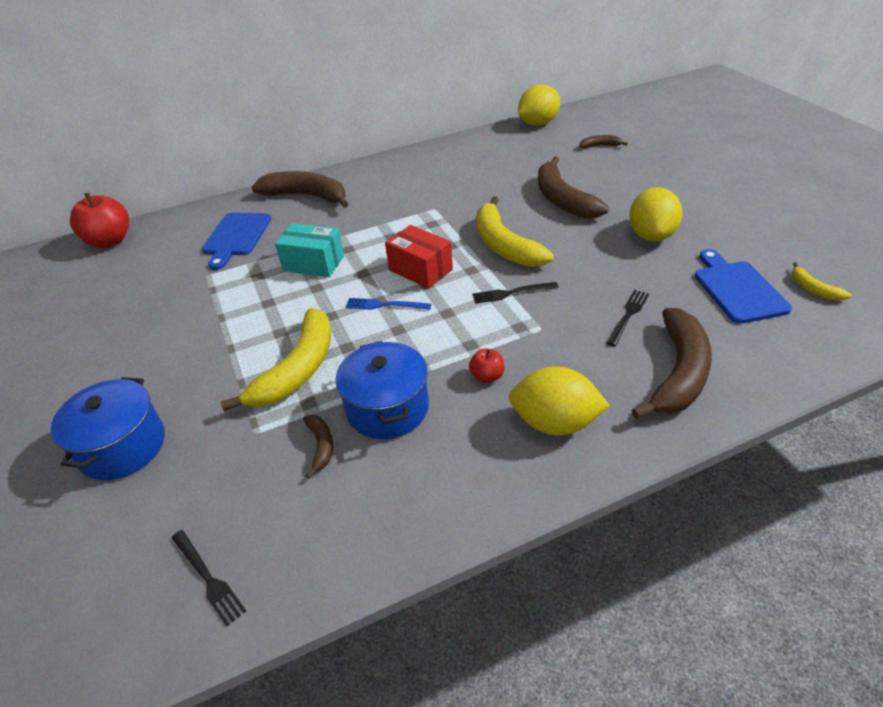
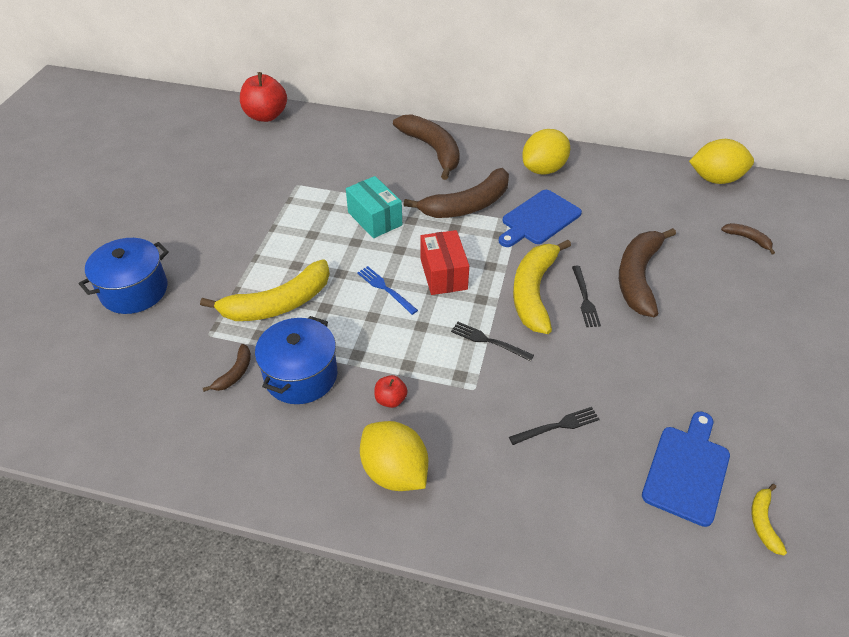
camera: 35 degrees right, 5 degrees up
(208, 578) = (97, 414): black fork -> black fork (585, 299)
(236, 237) = (347, 161): blue cutting board -> blue cutting board (539, 219)
(651, 235) = (675, 365): yellow lemon -> yellow lemon (543, 169)
(678, 373) = (534, 504): brown banana -> brown banana (467, 205)

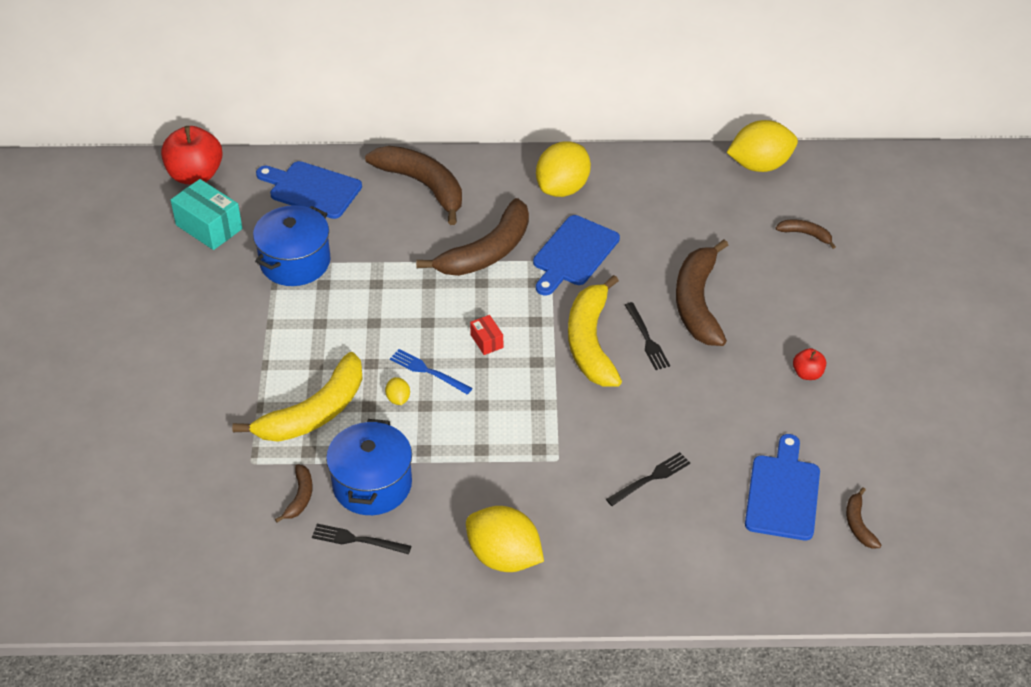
camera: 15 degrees left, 0 degrees up
(134, 290) = (141, 431): blue pot -> blue pot (295, 262)
(346, 139) = (311, 189): none -> blue cutting board
(352, 306) = (398, 399): none -> yellow lemon
(374, 219) = (385, 289): turquoise box -> turquoise box (209, 227)
(390, 399) = (475, 489): red apple -> red apple (807, 374)
(443, 274) = (487, 341): red box -> red box, size x0.52
(488, 341) = (558, 406): black fork -> black fork (357, 540)
(763, 522) = (858, 524): yellow banana -> brown banana

